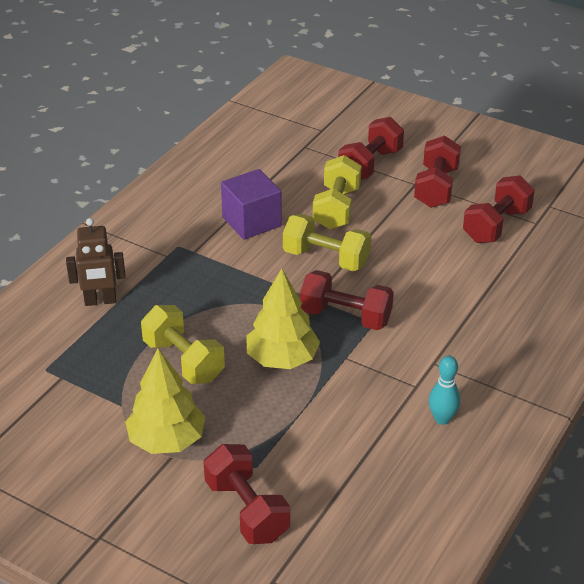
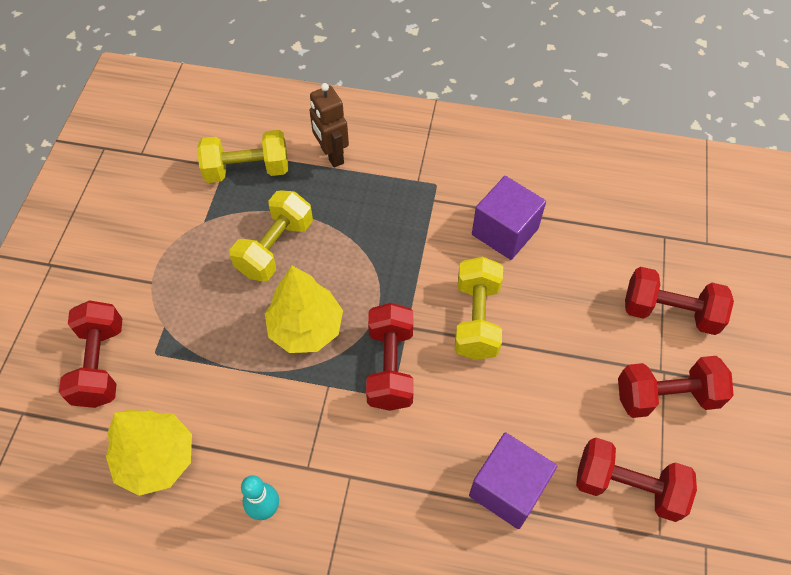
camera: 70 degrees right, 20 degrees up
(167, 440) = (170, 271): yellow tree -> yellow tree (156, 459)
(247, 510) = (100, 364): red dumbbell -> red dumbbell turned 45 degrees counterclockwise
(336, 208) = (568, 302): yellow dumbbell -> yellow dumbbell (247, 170)
(476, 281) = (508, 489): none -> purple cube

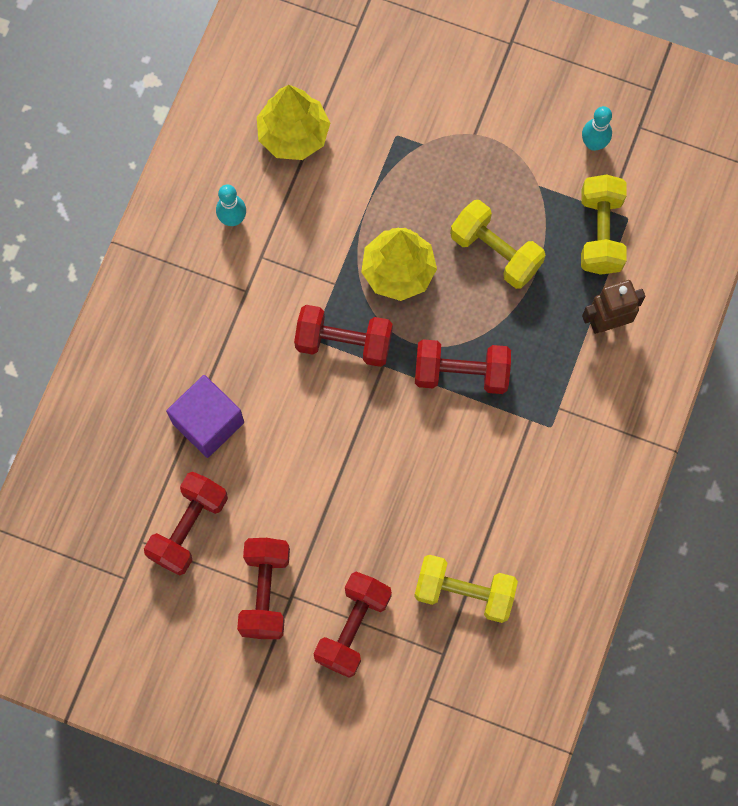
camera: 100 degrees right, 15 degrees up
(100, 364) = (394, 89): red dumbbell -> red dumbbell (461, 373)
(159, 185) = (593, 144): none -> turquoise bowling pin
(476, 319) = (379, 433): yellow dumbbell -> yellow dumbbell (464, 592)
(505, 231) = (477, 485): purple cube -> none

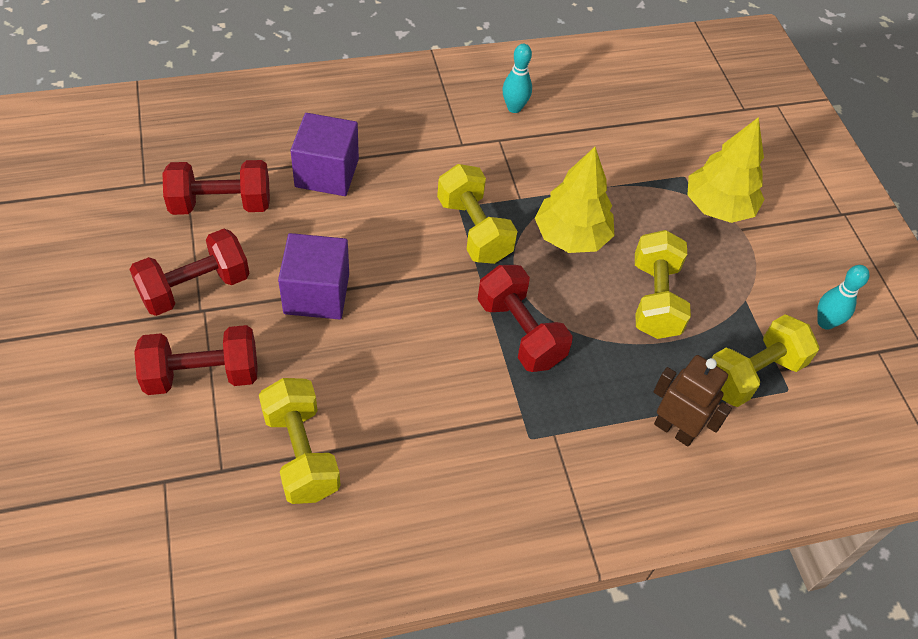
camera: 50 degrees right, 20 degrees down
(293, 134) = (618, 111): yellow tree -> yellow tree (718, 207)
(330, 502) = (316, 294): none -> purple cube
(344, 342) = (474, 230): red dumbbell -> yellow dumbbell

